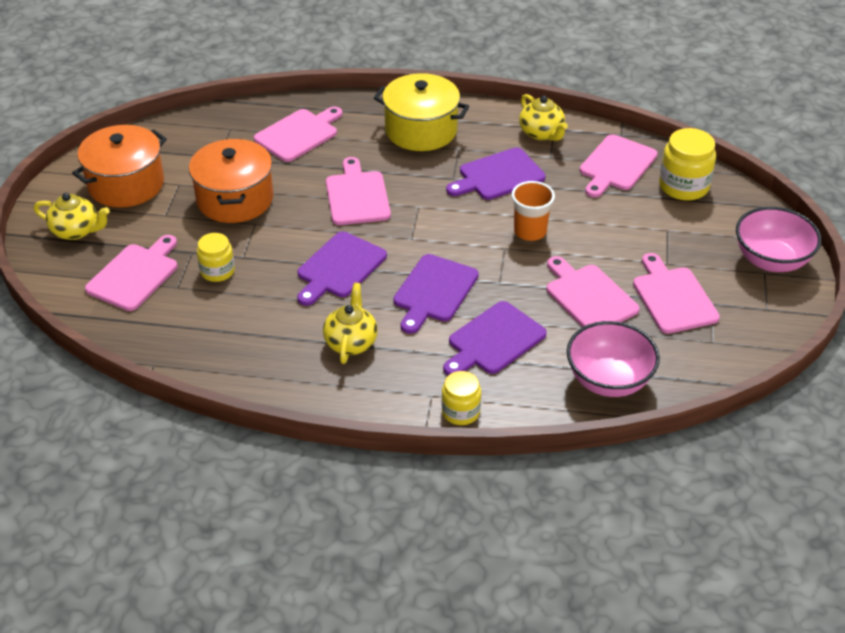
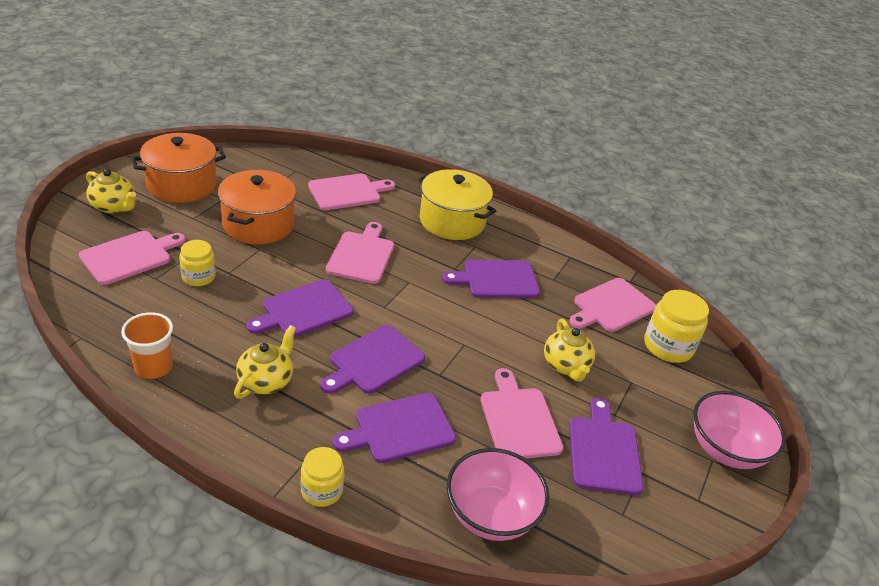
camera: 15 degrees right, 5 degrees down
(530, 231) = (497, 338): orange cup -> orange cup (153, 367)
(541, 133) = (557, 257): yellow teapot -> yellow teapot (566, 365)
(673, 297) = (603, 451): pink cutting board -> purple cutting board

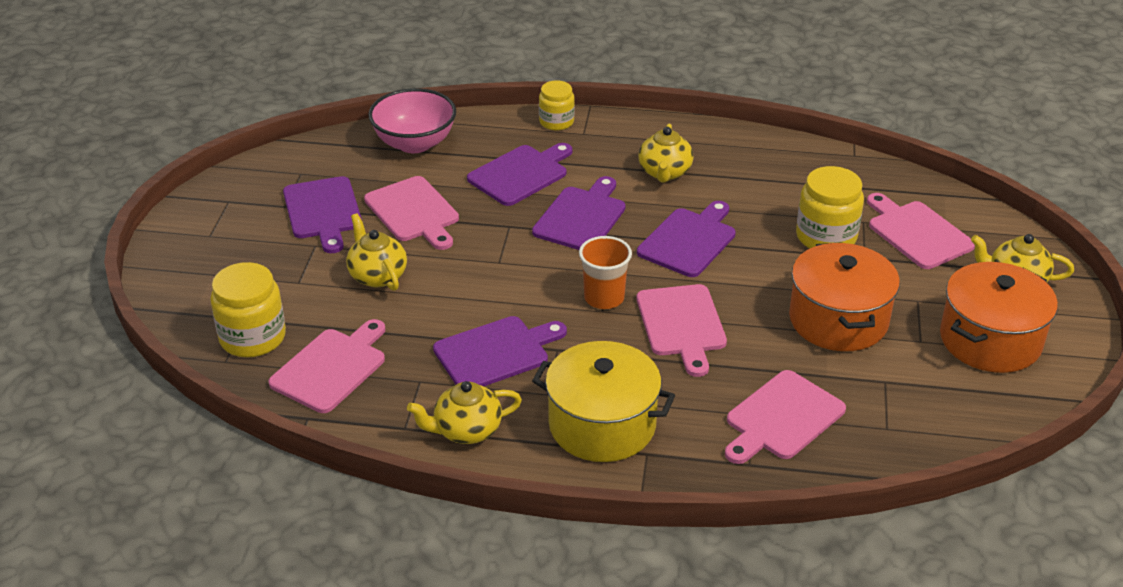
camera: 165 degrees right, 0 degrees up
(129, 256) = (917, 233): pink cutting board -> pink cutting board turned 120 degrees clockwise
(153, 367) = (768, 154): orange cup -> orange cup (604, 298)
(198, 277) = (826, 237): yellow jar -> yellow jar, size x1.56
(533, 243) = (466, 430): none -> yellow teapot
(725, 450) = (194, 248): pink bowl -> none

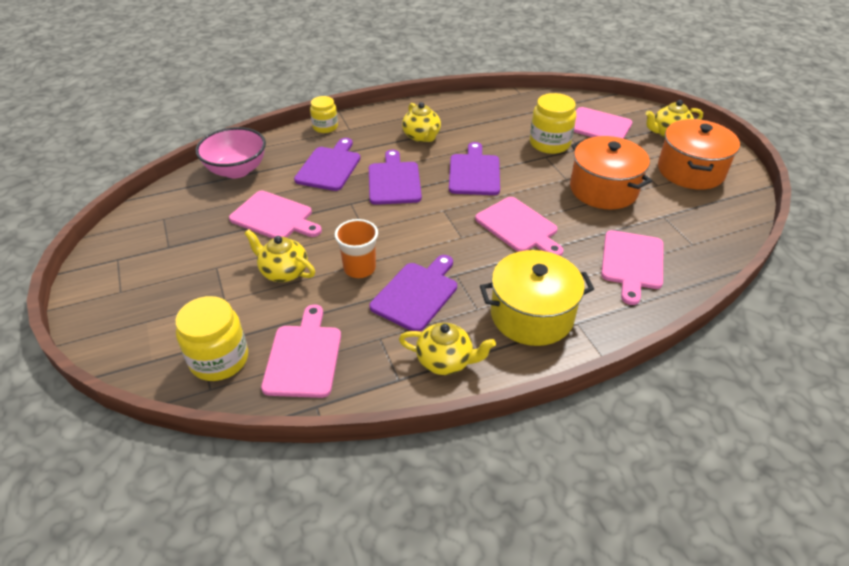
camera: 30 degrees left, 5 degrees up
(323, 211) = (203, 240): purple cutting board -> none
(466, 430) = (445, 361): yellow teapot -> yellow teapot turned 120 degrees counterclockwise
(604, 298) = (455, 228): orange cup -> orange cup (359, 268)

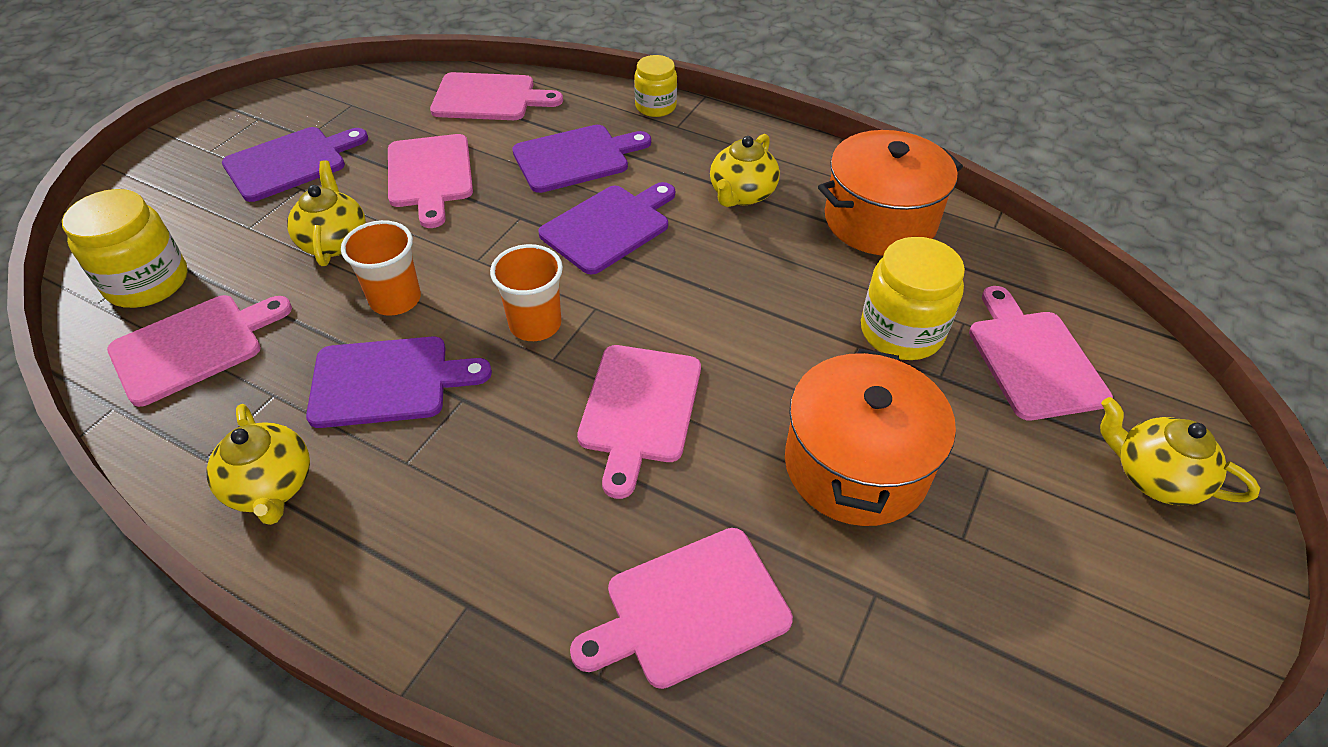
camera: 50 degrees right, 5 degrees up
(237, 170) = (489, 98): pink bowl -> pink cutting board
(433, 232) = (535, 324): none -> orange cup
(474, 173) = (719, 290): purple cutting board -> purple cutting board (290, 162)
(532, 315) = (440, 535): yellow pot -> none
(690, 171) = (1074, 571): orange pot -> orange pot (880, 220)

